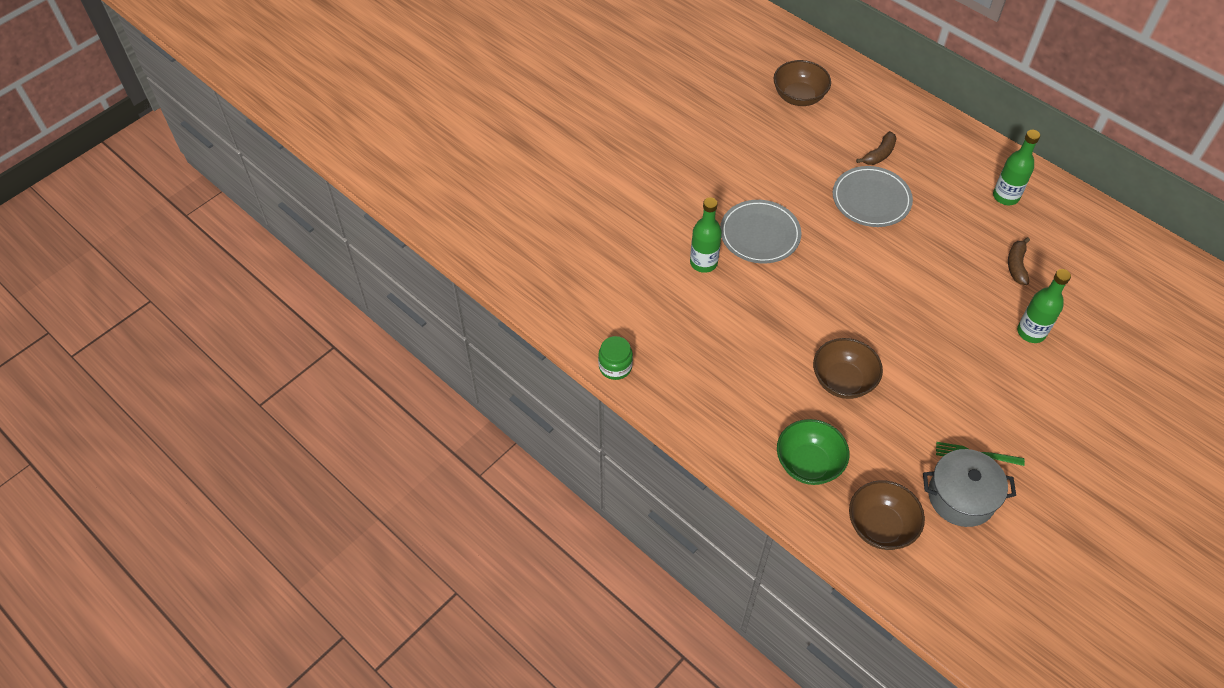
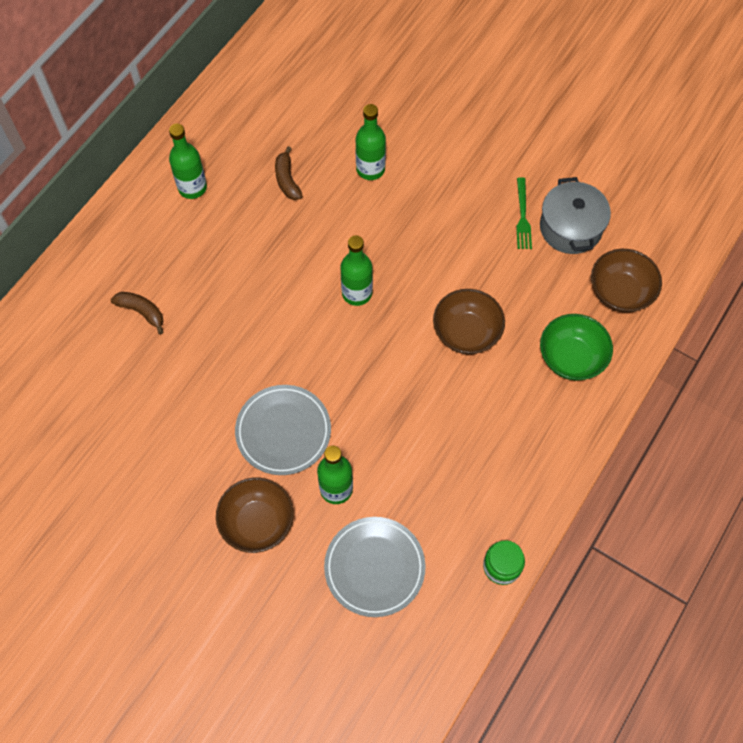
camera: 100 degrees left, 10 degrees up
(799, 97) = (50, 406): brown bowl -> brown bowl (257, 522)
(871, 199) = (213, 317): grey plate -> grey plate (374, 567)
(890, 302) = (357, 293): none -> green bottle
(1016, 265) = (287, 179): brown banana -> brown banana turned 75 degrees clockwise

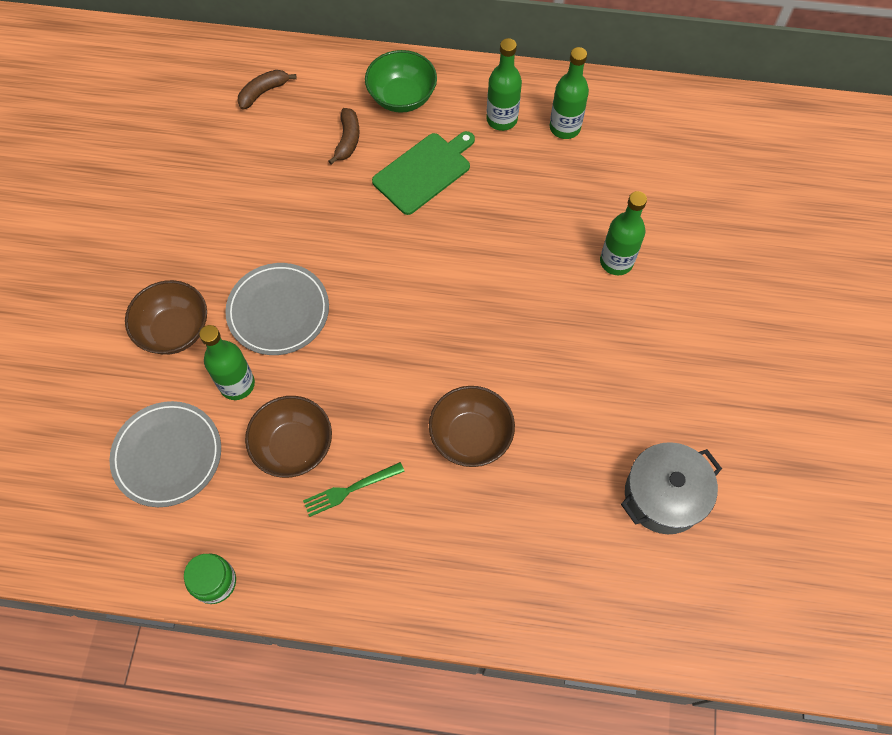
camera: 65 degrees right, 0 degrees up
(209, 266) = (424, 171): none -> green cutting board
(287, 179) = (558, 193): brown banana -> brown banana (263, 92)
(357, 293) = (462, 311): green bottle -> green bottle (564, 128)
(522, 216) = (648, 437): green fork -> green fork (350, 489)
(571, 358) = (495, 561): green bowl -> green bowl (402, 97)
(620, 292) = (609, 585): brown bowl -> brown bowl (293, 446)

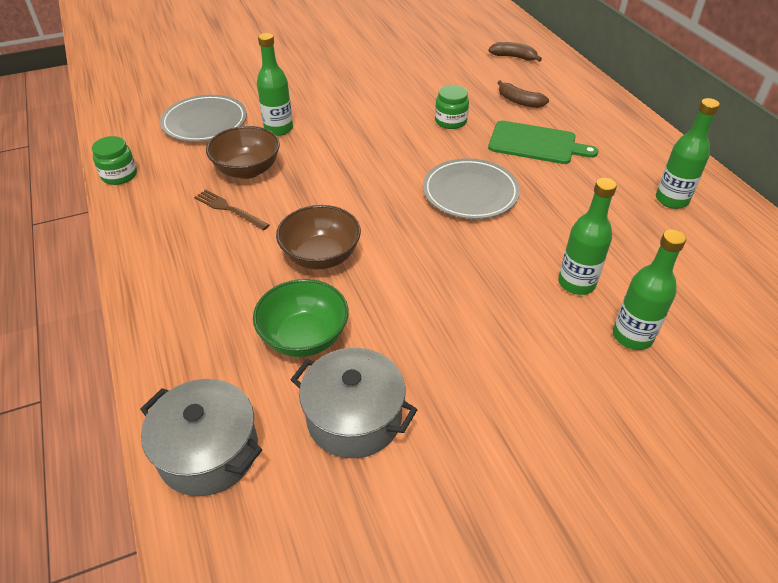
camera: 60 degrees right, 20 degrees down
(175, 330) = (299, 91): brown bowl -> none
(278, 311) = (350, 124): grey plate -> grey plate (470, 192)
(338, 219) = (450, 121): none -> green jar
(347, 140) = (519, 101): brown banana -> brown banana turned 60 degrees clockwise
(350, 489) = (229, 209): green fork -> brown fork
(402, 97) = (586, 110): green bowl -> green bowl (304, 337)
(501, 119) = (632, 163): green bottle -> green bottle (632, 336)
(643, 616) = (208, 451): none -> grey pot

